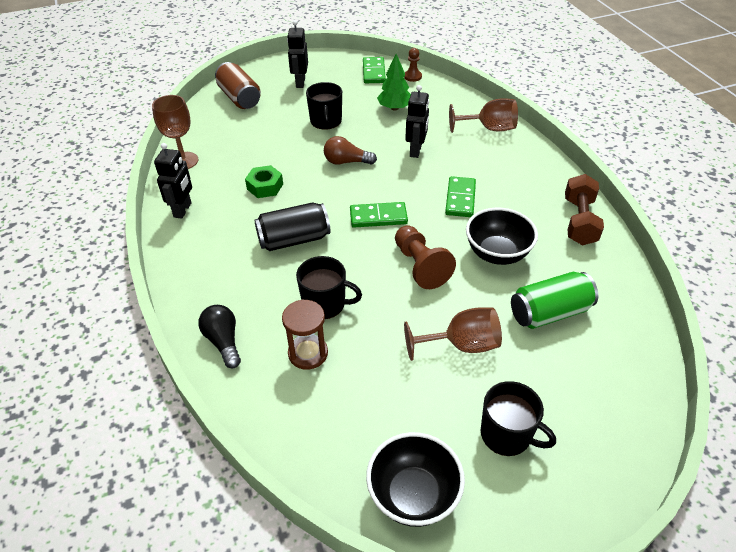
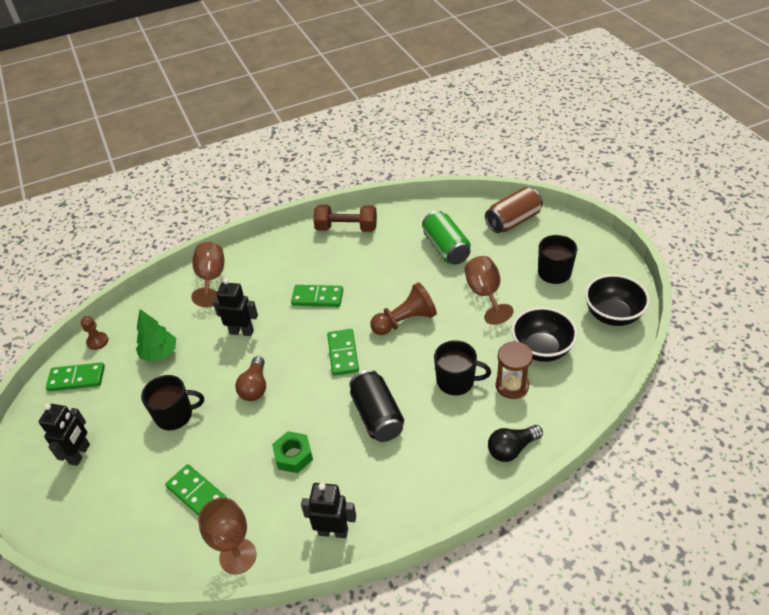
camera: 90 degrees left, 0 degrees up
(239, 98) = (101, 520): brown can -> brown can (513, 221)
(246, 138) = (197, 494): none -> green domino
(300, 82) = (80, 454): black robot -> black robot turned 75 degrees counterclockwise
(325, 304) = (456, 381): black mug -> black mug turned 90 degrees clockwise
(497, 253) = (386, 275): black bowl -> black bowl (541, 349)

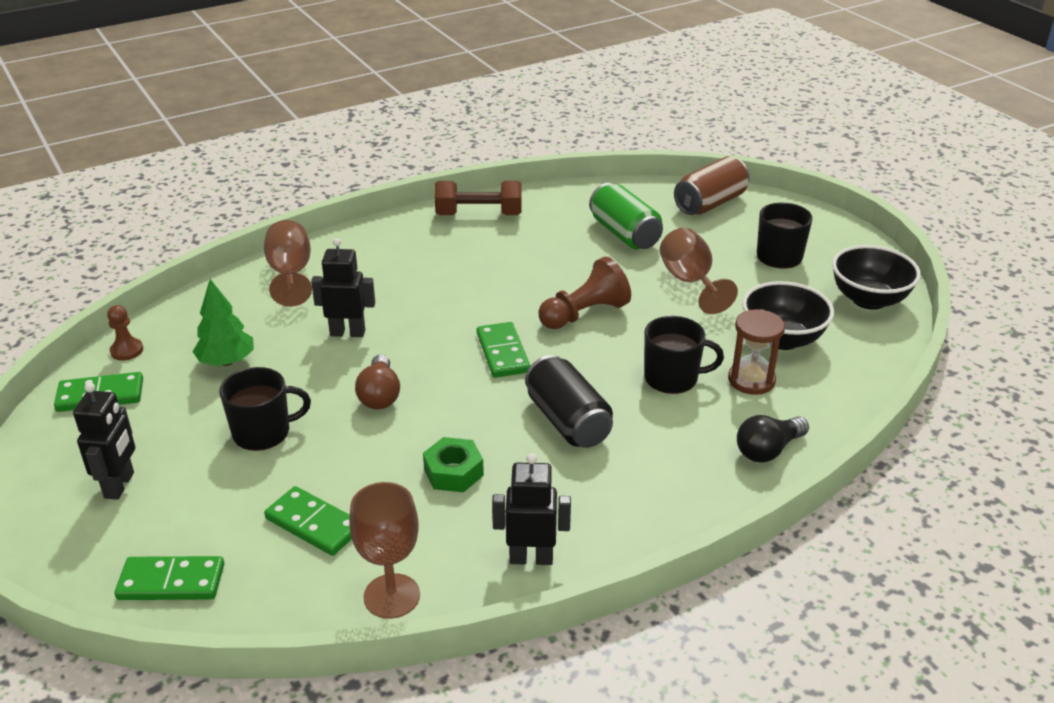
camera: 10 degrees left, 10 degrees down
(317, 297) = (452, 291): green domino -> green domino (171, 582)

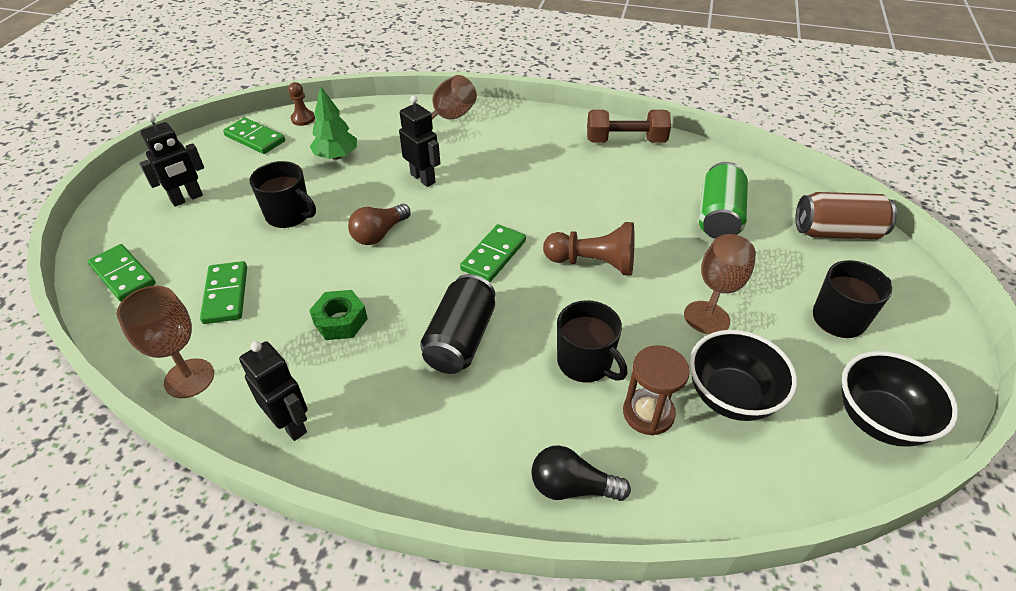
camera: 45 degrees right, 10 degrees up
(479, 215) = (625, 141): brown dumbbell -> brown dumbbell turned 45 degrees counterclockwise

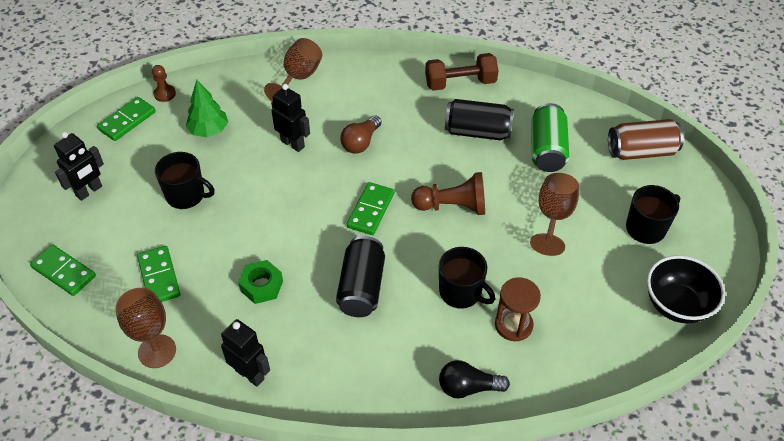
camera: 10 degrees left, 5 degrees up
(255, 138) = (127, 121): green domino -> green domino turned 75 degrees counterclockwise
(379, 234) = (270, 203): brown light bulb -> brown light bulb (361, 142)
(637, 190) = (477, 132): none -> black can
(731, 396) = (571, 303): black bowl -> none

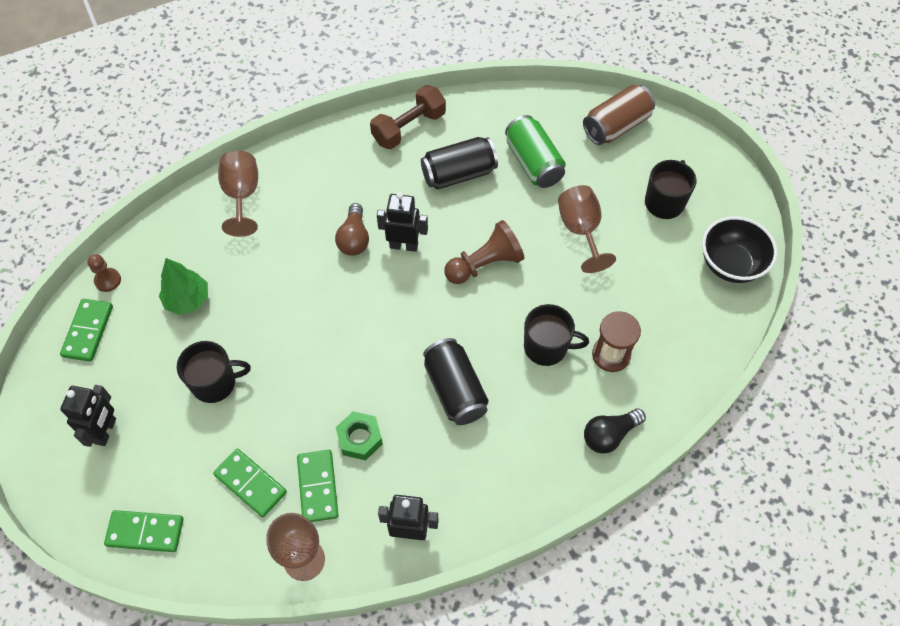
camera: 30 degrees left, 10 degrees up
(293, 144) = (286, 272): black robot -> black robot (404, 245)
(371, 210) = (412, 306): green domino -> green domino (318, 487)

